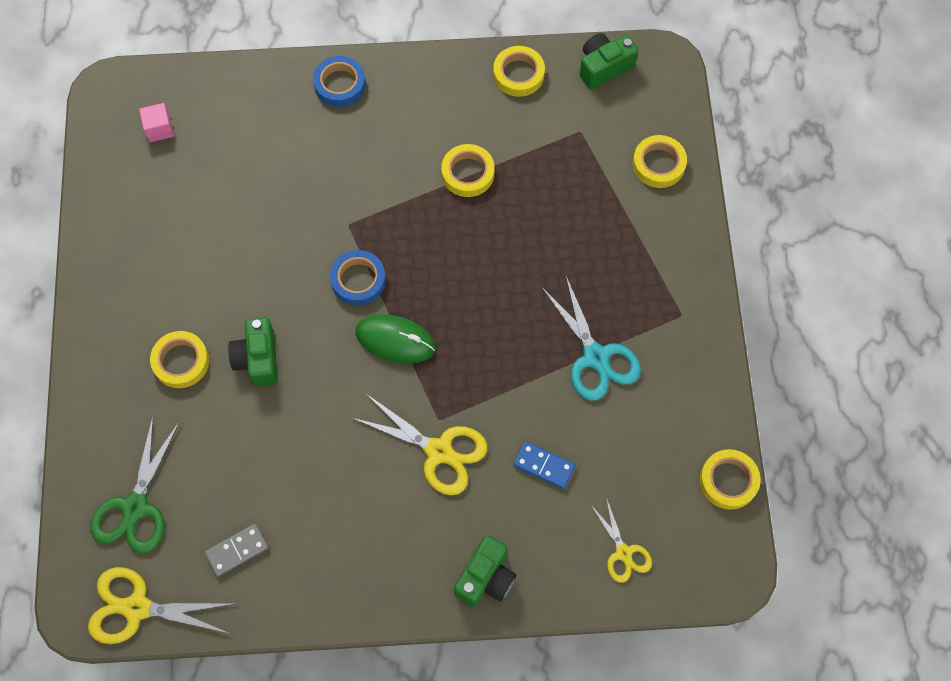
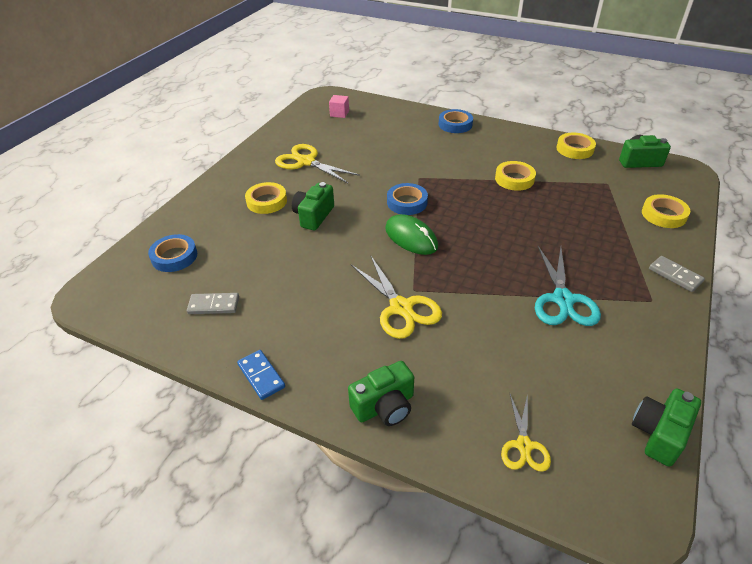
camera: 30 degrees right, 25 degrees down
(135, 507) = (174, 256): green scissors -> blue tape
(137, 608) = (121, 309): yellow scissors -> yellow scissors (306, 162)
(544, 466) = (481, 350): blue domino -> blue domino (261, 376)
(694, 264) = (675, 275): none -> grey domino
(728, 481) = (659, 434): yellow tape -> green camera

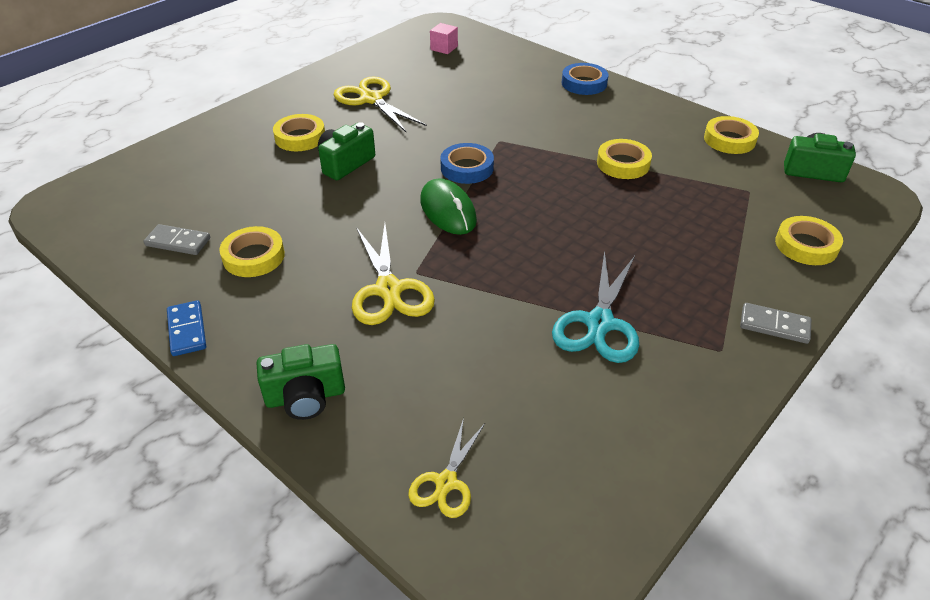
camera: 15 degrees right, 0 degrees up
(174, 256) = (165, 180): blue tape -> none
(282, 304) = (253, 256): none -> yellow tape
(659, 434) = (629, 514): green camera -> none
(675, 275) = (774, 325): grey domino -> grey domino turned 45 degrees counterclockwise

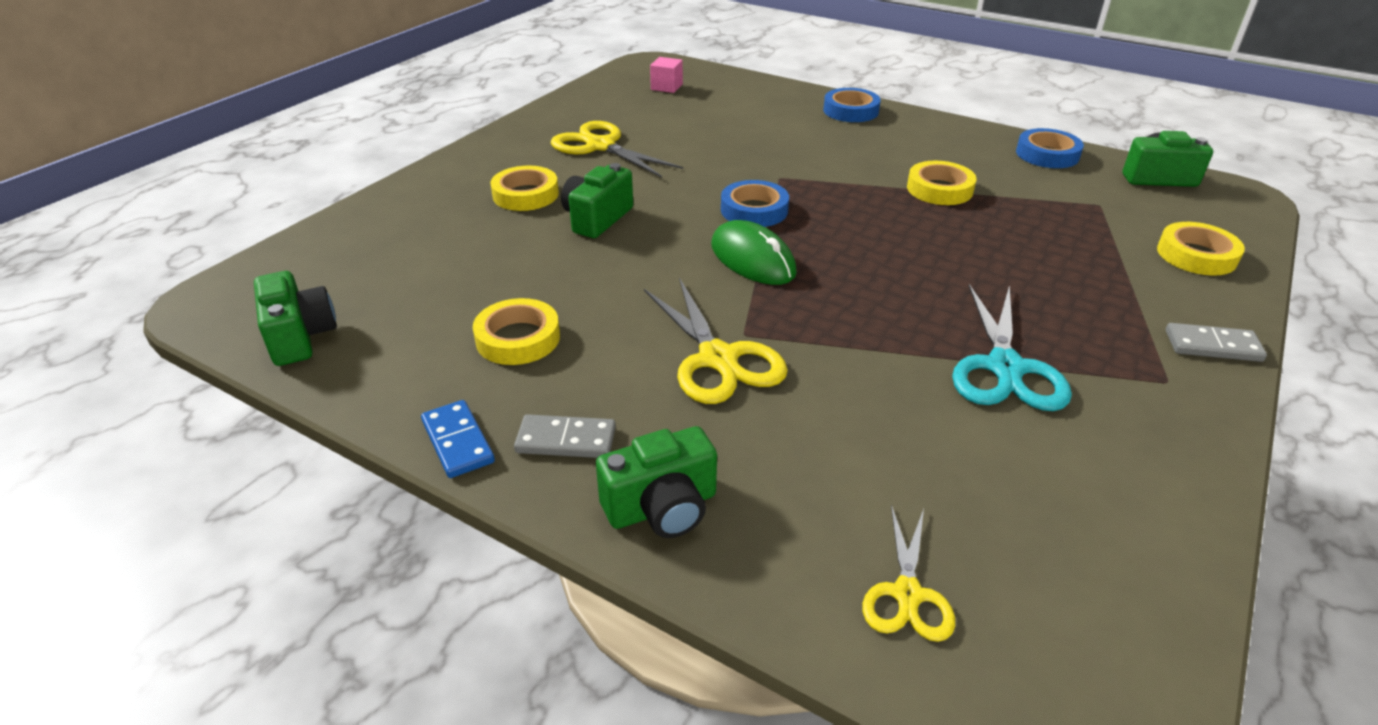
camera: 10 degrees left, 5 degrees down
(107, 237) = (300, 336): none -> green camera
(178, 242) = (405, 331): grey domino -> grey domino (566, 440)
(729, 140) = (1047, 154): yellow tape -> blue tape

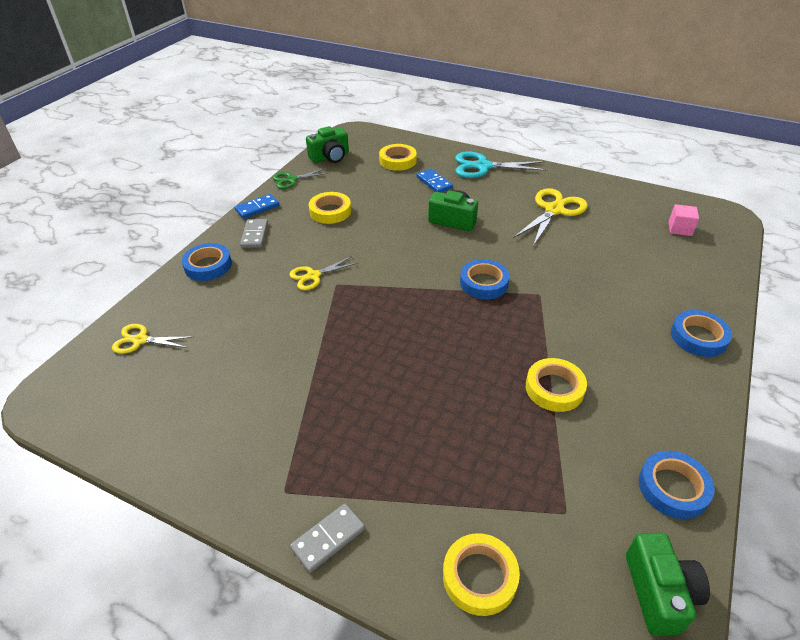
camera: 85 degrees right, 5 degrees up
(362, 392) = (291, 180): none -> green scissors
(476, 226) = (434, 182): none -> blue domino
(525, 194) = (475, 192): yellow tape -> yellow tape (398, 161)
(662, 507) = (208, 266): green camera -> blue tape
(718, 359) = (313, 276): yellow scissors -> yellow scissors, size x0.61
(752, 259) = (418, 284): green mouse -> none
(1005, 368) = (302, 398): turquoise scissors -> turquoise scissors (483, 166)
(1212, 346) = (328, 539): grey domino -> grey domino turned 45 degrees clockwise

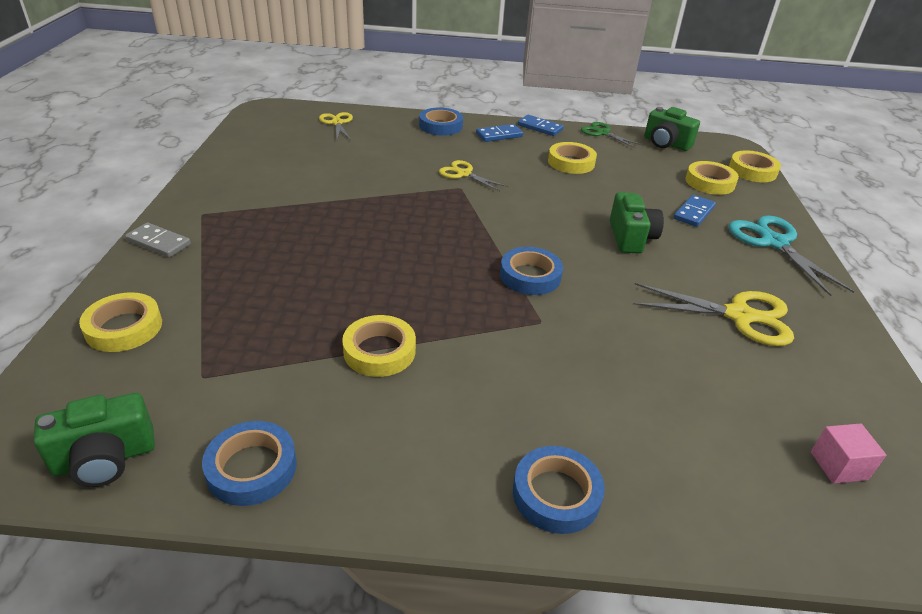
camera: 65 degrees right, 5 degrees down
(255, 235) = (499, 135): grey domino -> blue domino
(392, 138) = (752, 171): none -> yellow tape

